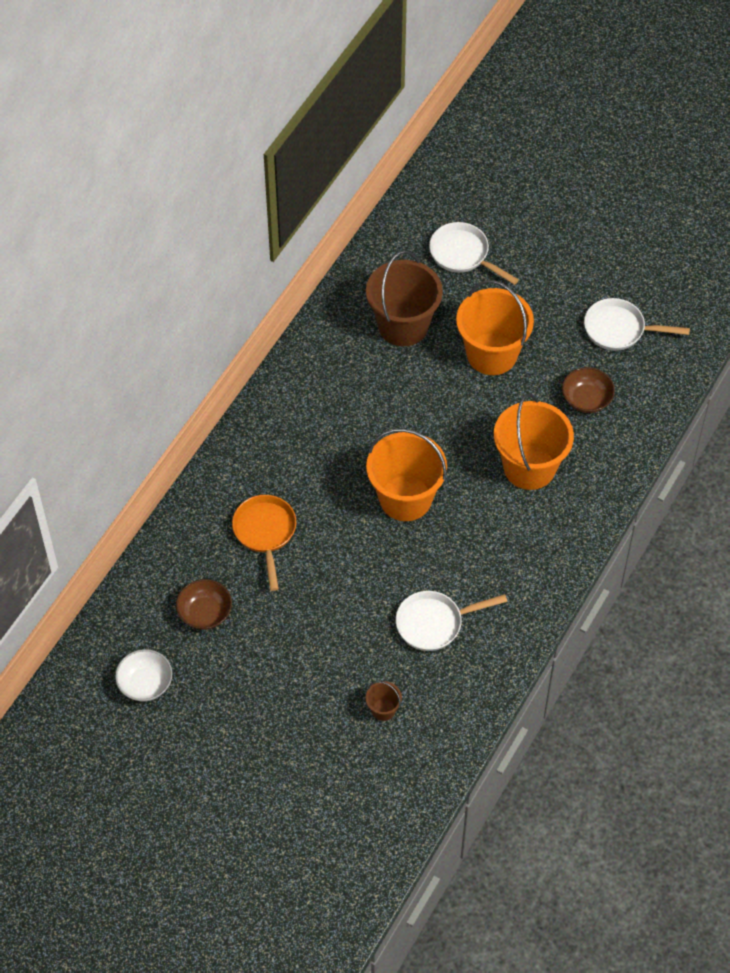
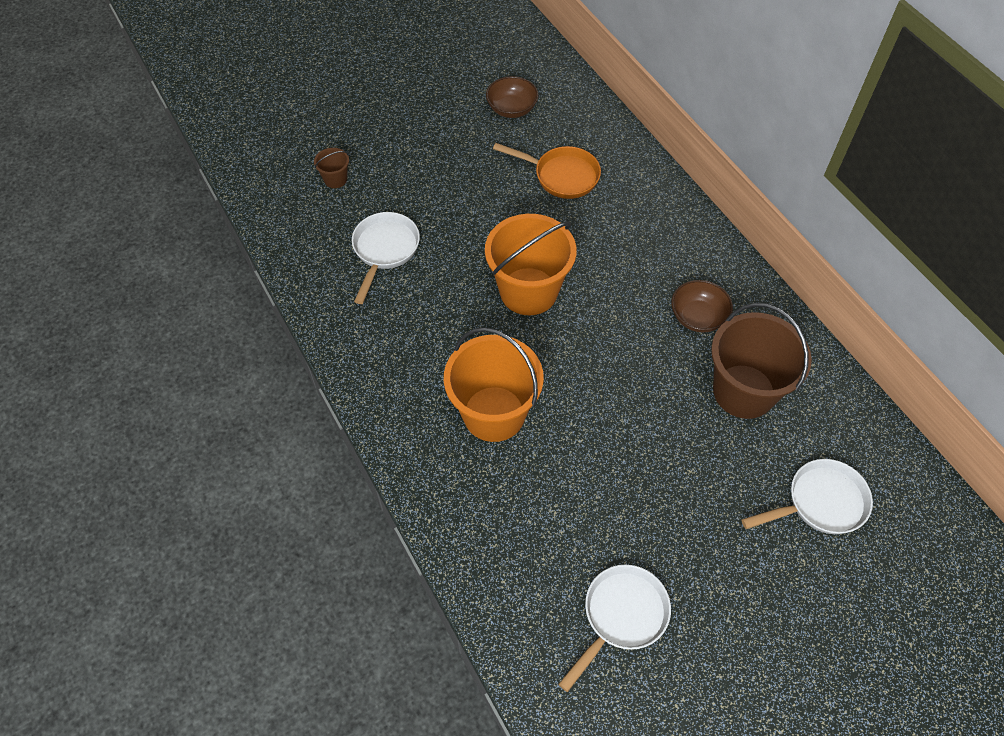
camera: 120 degrees right, 0 degrees up
(145, 684) = (476, 54): white bowl -> none
(491, 354) = (659, 456): orange bucket -> none
(586, 399) = (543, 519): brown bowl -> brown bowl (698, 317)

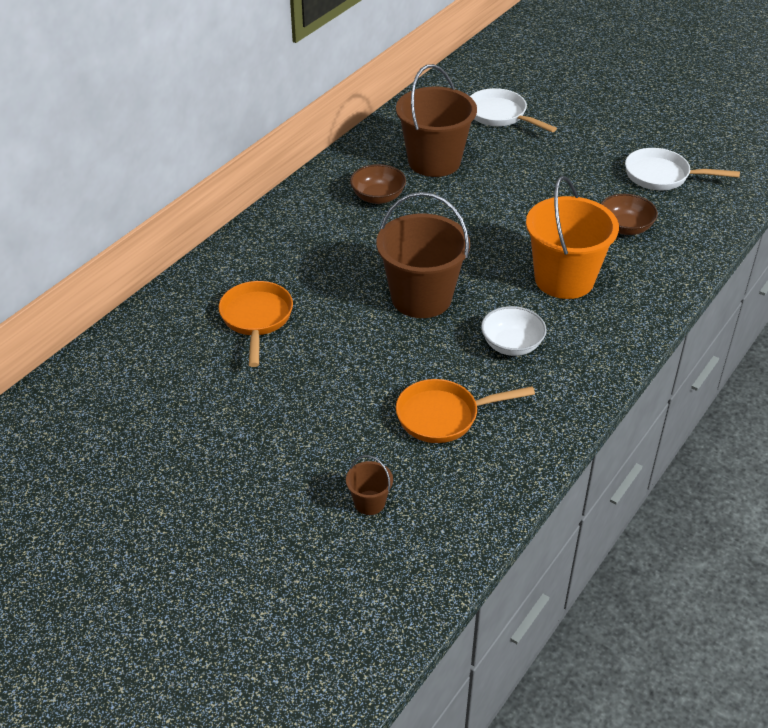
camera: 115 degrees left, 15 degrees down
(384, 250) = (443, 416): white pan -> orange pan
(433, 330) = (511, 345): none -> white bowl
(512, 109) = (169, 388): brown bowl -> brown bowl (625, 228)
(528, 291) = (421, 298): orange bucket -> brown bucket

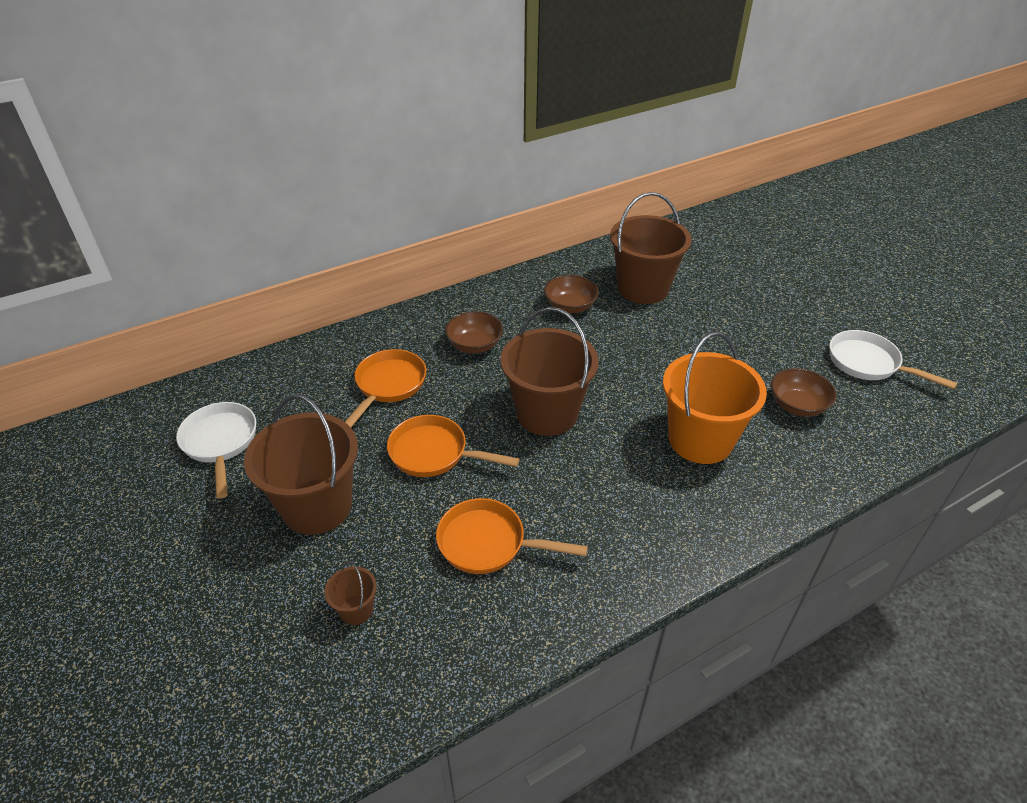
camera: 25 degrees right, 0 degrees up
(271, 439) = (317, 506): none -> brown bucket
(312, 258) = (474, 345): none -> brown bowl
(344, 362) = (434, 453): none -> orange pan
(500, 115) = (732, 262): white pan -> white pan (220, 443)
(511, 345) = (604, 491): white bowl -> none

